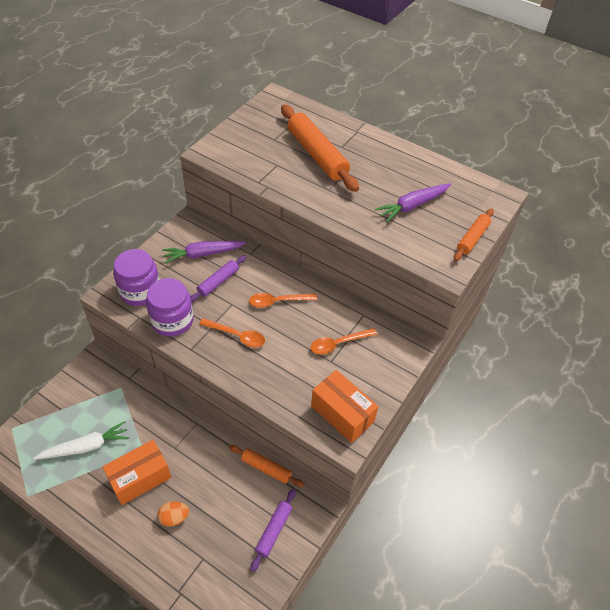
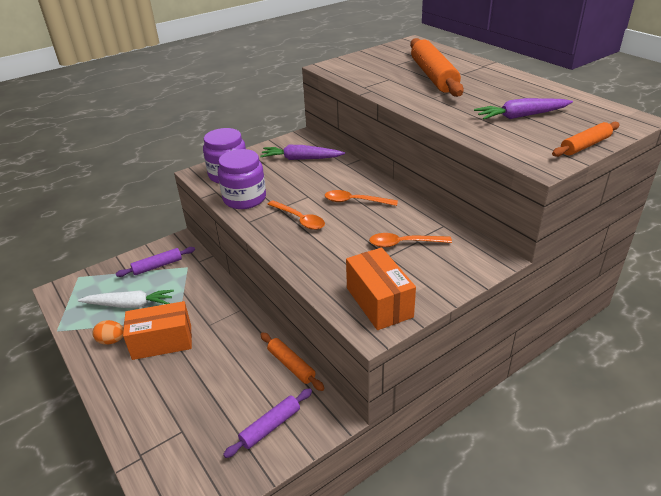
camera: 25 degrees right, 15 degrees down
(174, 517) = (174, 384): orange egg -> orange egg (112, 340)
(218, 282) = (304, 179): purple rolling pin -> purple rolling pin (157, 266)

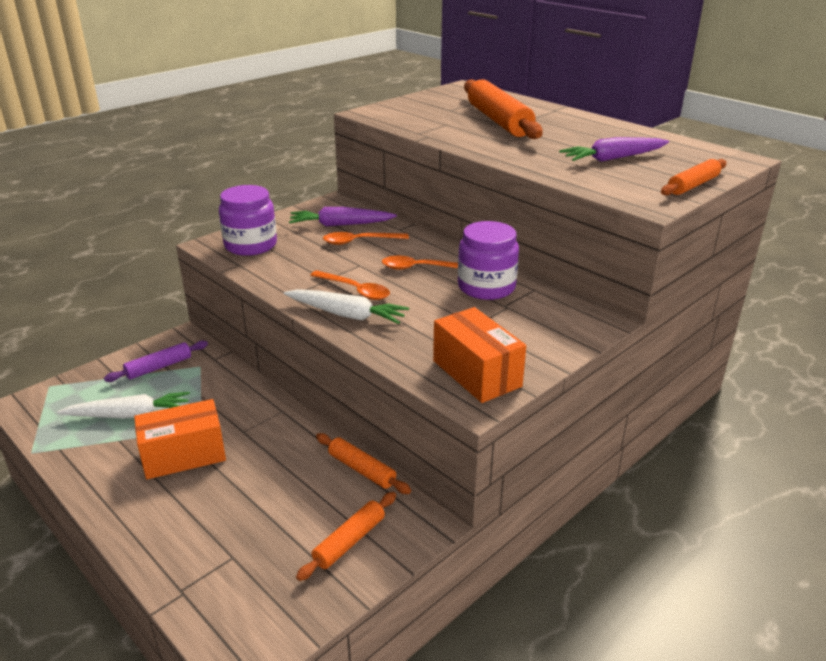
camera: 10 degrees left, 5 degrees down
(112, 340) = (113, 459): orange egg -> none
(244, 198) = (278, 270): purple jar -> purple jar (486, 287)
(270, 426) = (349, 541): purple rolling pin -> orange rolling pin
(288, 241) = (346, 315): none -> white carrot
(403, 243) = (491, 310): orange spoon -> orange spoon (359, 241)

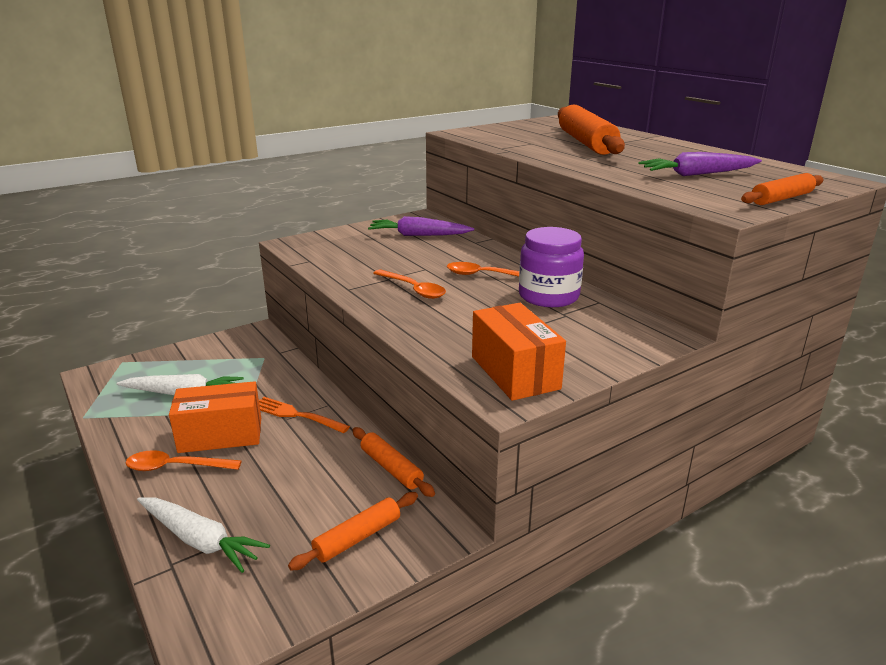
camera: 10 degrees right, 5 degrees down
(159, 367) = (226, 355): purple rolling pin -> none
(250, 245) = (327, 246): purple jar -> none
(254, 425) = (297, 415): none -> orange fork
(346, 315) = (397, 309): white carrot -> white carrot (199, 540)
(359, 241) = (432, 250): orange spoon -> orange spoon (175, 467)

